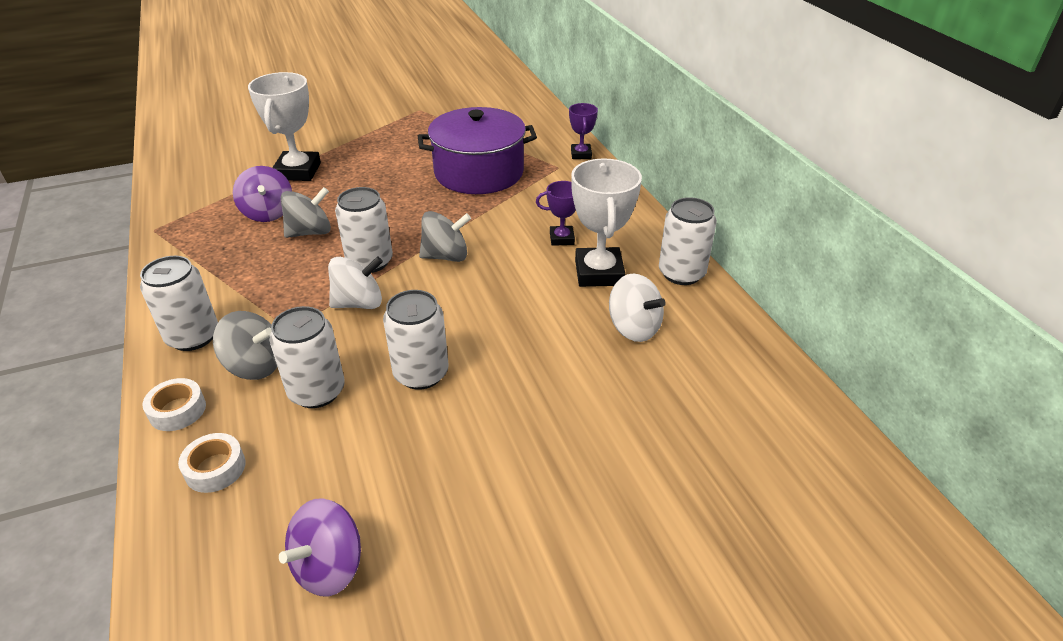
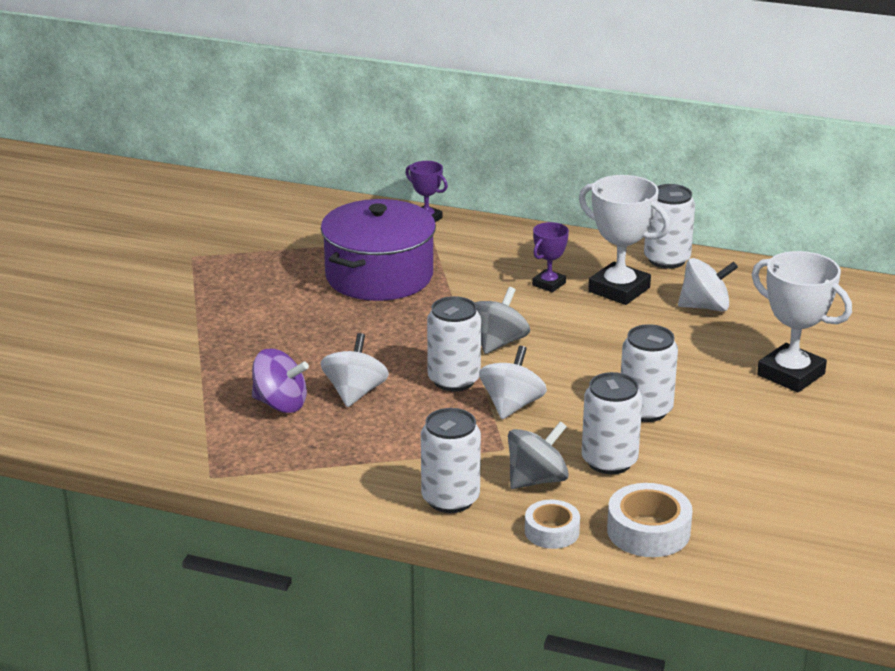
camera: 50 degrees left, 10 degrees down
(215, 468) = (648, 531): white tape -> white tape, size x1.52
(298, 171) = (217, 363): white trophy -> white trophy (790, 374)
(310, 232) = (355, 393): grey spinning top -> white spinning top
(329, 567) = (804, 511): purple spinning top -> none

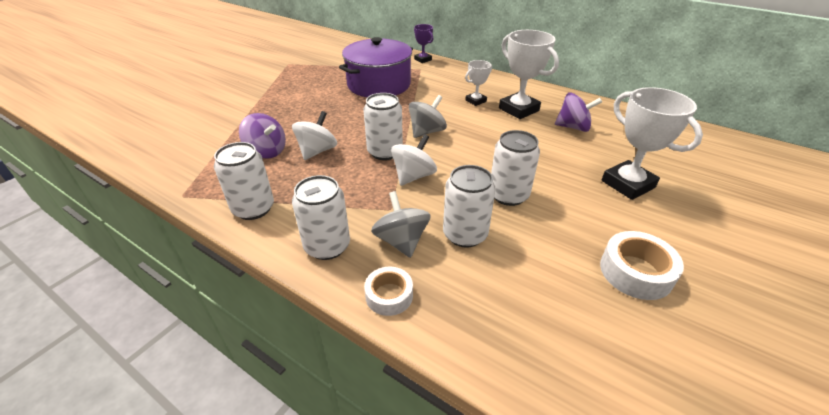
camera: 15 degrees right, 10 degrees up
(537, 480) = (401, 241): grey spinning top -> grey spinning top turned 90 degrees counterclockwise
(549, 284) = (476, 101): purple trophy -> white trophy
(648, 531) = (472, 313): white tape -> white tape (635, 272)
(667, 259) = (555, 96): white can -> white can (253, 208)
(705, 307) = (573, 127): white spinning top -> purple spinning top

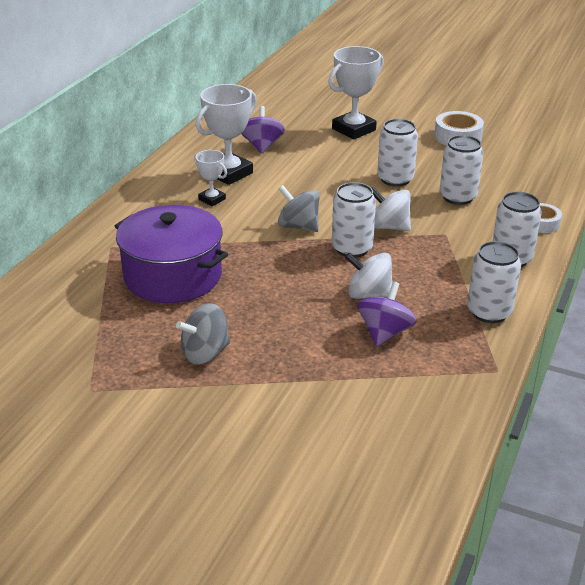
camera: 100 degrees left, 5 degrees down
(401, 241) = (483, 224): grey spinning top -> grey spinning top (205, 353)
(423, 59) = (73, 247): purple trophy -> none

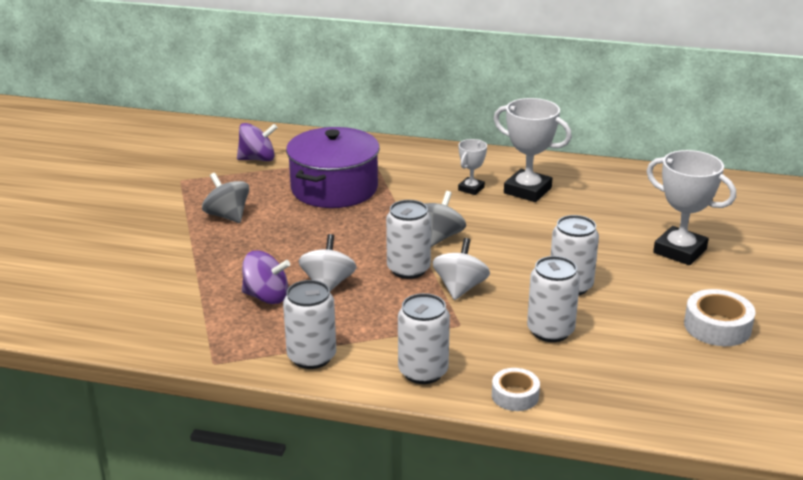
camera: 80 degrees right, 5 degrees down
(262, 146) = (598, 201): purple spinning top -> purple spinning top (258, 159)

